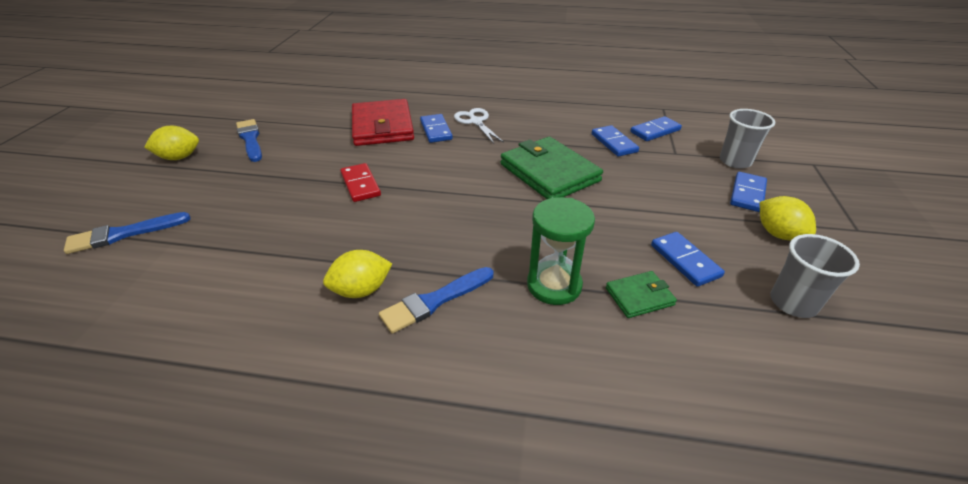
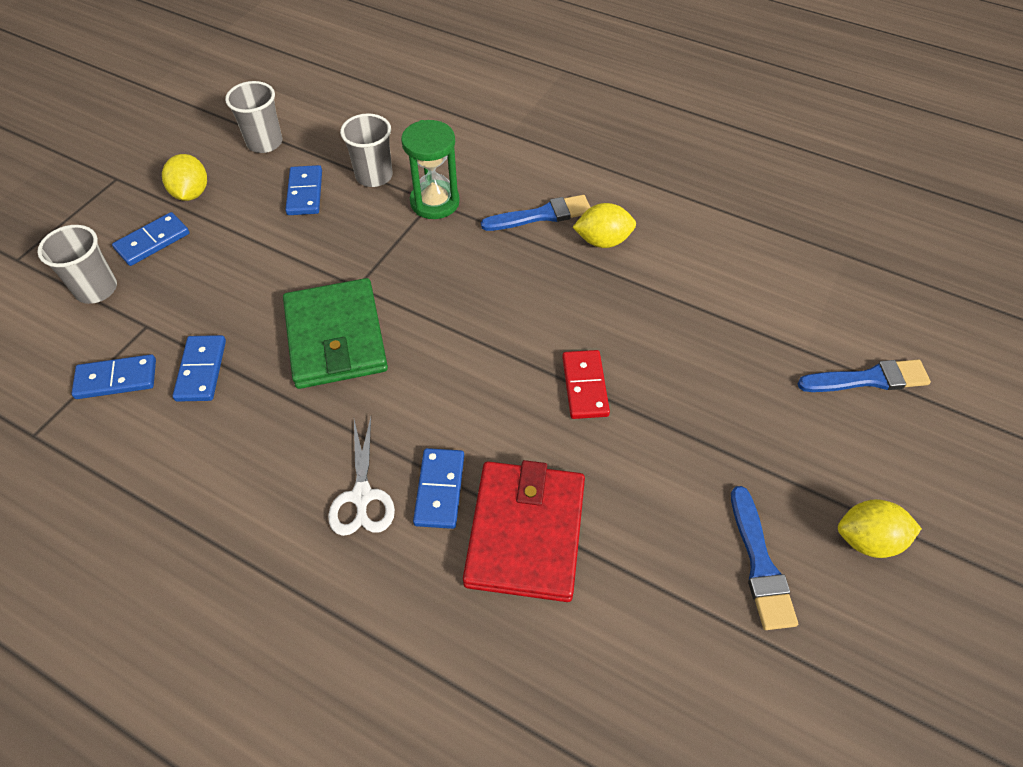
camera: 160 degrees left, 15 degrees up
(639, 296) = (374, 176): green wallet -> grey cup

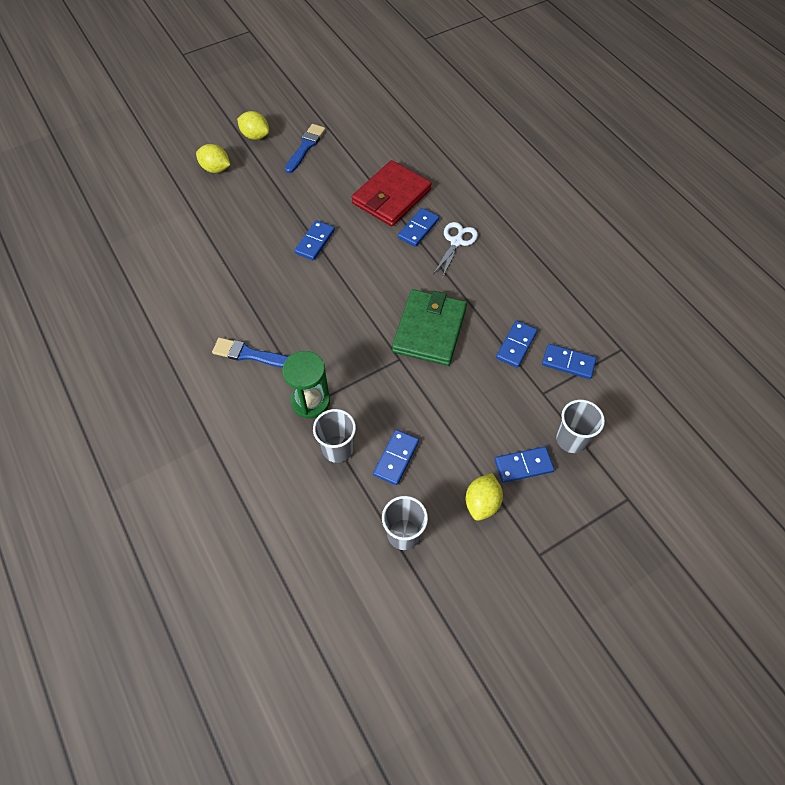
camera: 150 degrees left, 5 degrees up
(585, 386) = (314, 242): red domino -> blue domino
(603, 241) = (230, 317): yellow lemon -> yellow lemon (216, 169)
(868, 379) = (179, 184): blue brush -> none

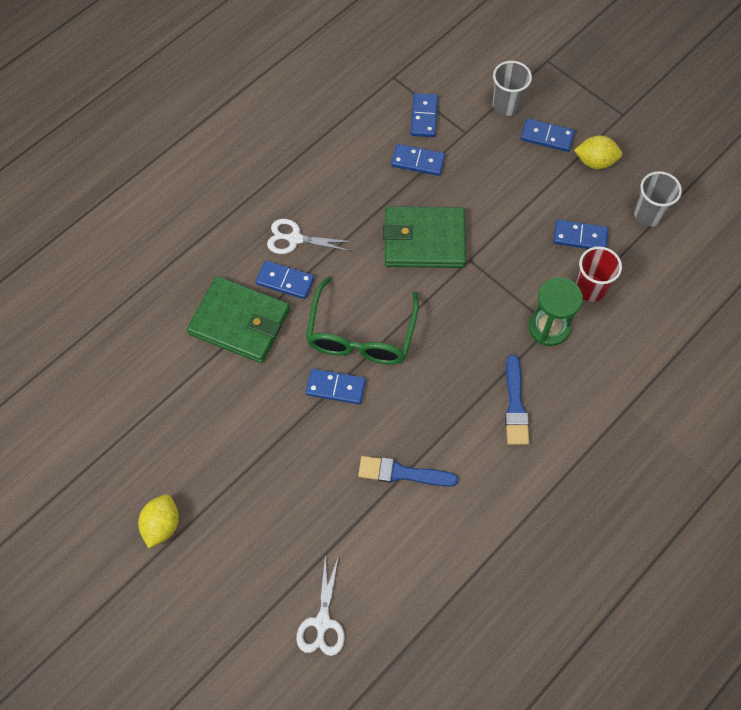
camera: 105 degrees left, 5 degrees up
(149, 202) = (322, 622): none -> white scissors
(216, 169) = (239, 555): yellow lemon -> none
(305, 147) = (171, 450): blue brush -> blue brush (402, 473)
(337, 449) = (590, 288): grey cup -> red cup
(353, 266) = (361, 335): none -> green glasses
(391, 196) = (239, 322): red wallet -> green wallet
(523, 466) = (547, 137): blue domino -> blue domino turned 45 degrees counterclockwise

